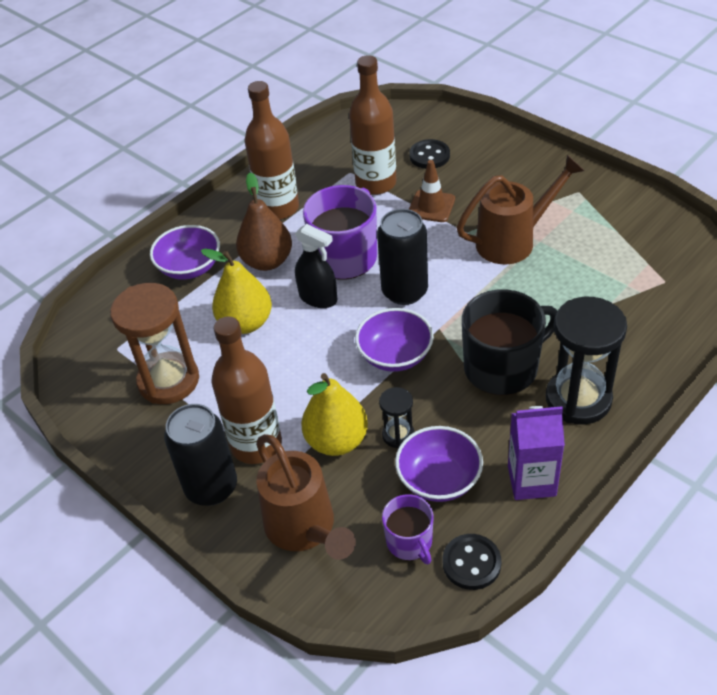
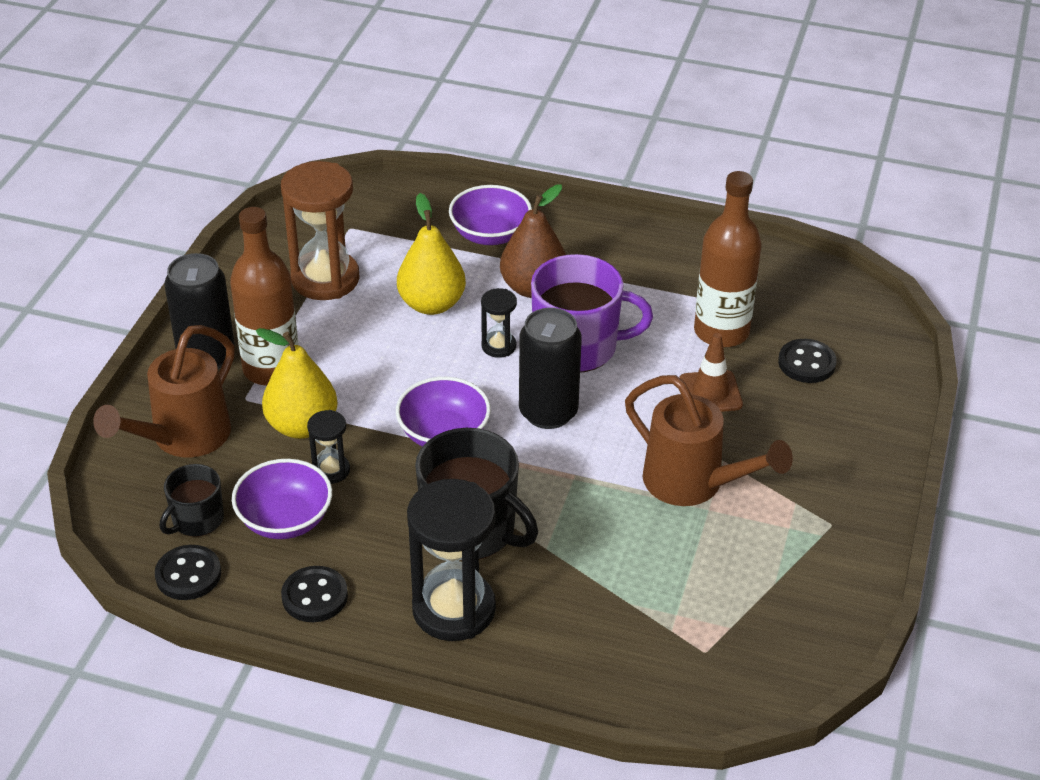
camera: 60 degrees right, 5 degrees down
(278, 208) = (625, 267): brown bottle -> none
(318, 298) = (498, 346): black spray bottle -> black hourglass
(410, 542) = (197, 520): purple mug -> black mug
(531, 481) = (315, 596): purple carton -> black button

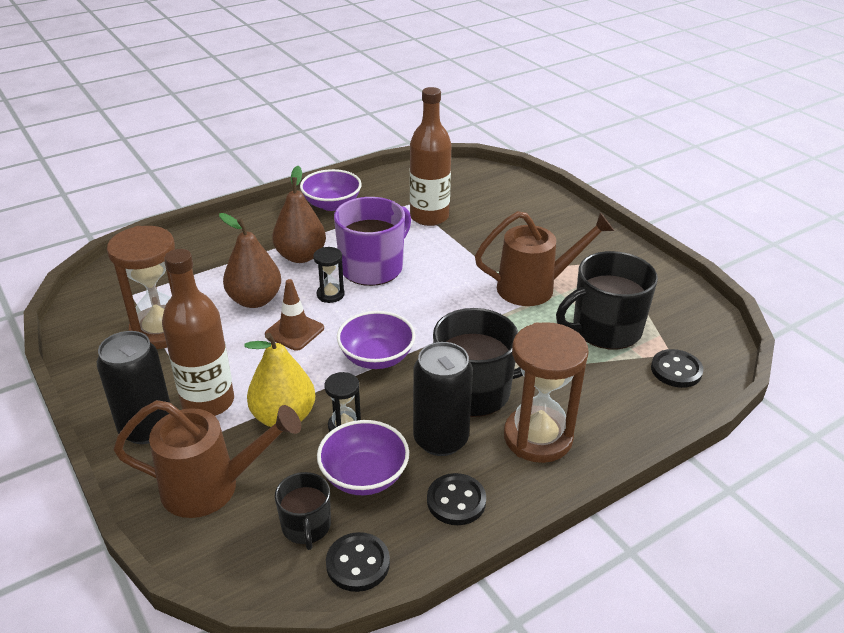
camera: 50 degrees left, 5 degrees down
(183, 438) = (211, 487): brown watering can -> brown watering can turned 75 degrees counterclockwise
(432, 304) = (255, 300): yellow pear -> brown pear
(454, 609) = (538, 437): black hourglass -> brown hourglass
(490, 235) = (231, 247): purple bowl -> purple bowl (332, 204)
(548, 412) = (412, 306): black can -> black can (440, 439)
(685, 577) = (605, 329): none -> black mug
(710, 392) = (471, 244): brown traffic cone -> brown traffic cone (294, 331)
(806, 363) = (488, 206): black button -> black button (676, 370)

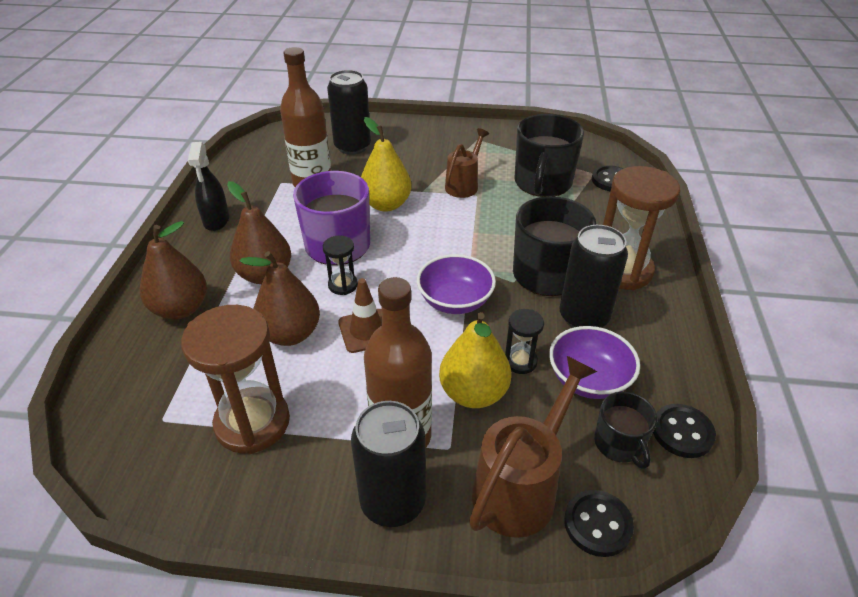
camera: 50 degrees left, 5 degrees up
(230, 244) = (181, 309): none -> brown pear
(306, 526) = (619, 444): black mug -> black mug turned 45 degrees clockwise
(332, 204) = (216, 220): purple bowl -> black spray bottle
(451, 263) = (386, 204): none -> yellow pear
(456, 501) = (655, 344): black button -> black button (597, 524)
(503, 208) = (352, 147): none -> black can
(534, 288) = (464, 185): brown watering can -> brown watering can, size x0.65

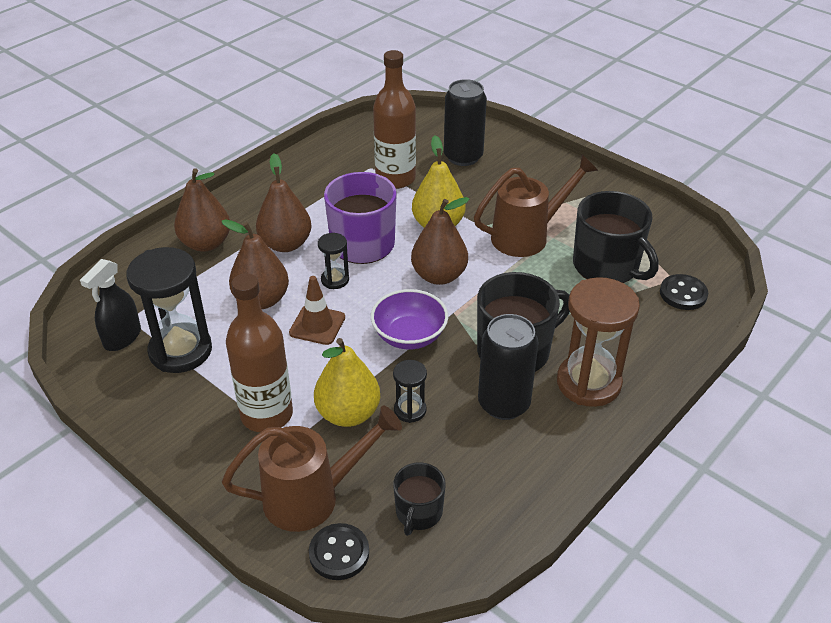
camera: 35 degrees right, 0 degrees up
(216, 220) = (291, 181): black spray bottle -> black spray bottle (122, 338)
(252, 423) = (180, 351): brown hourglass -> black hourglass
(393, 502) = (218, 454): black can -> none
(428, 243) = (439, 276): none -> brown pear
(464, 185) = (527, 236): brown watering can -> brown watering can, size x1.55
(542, 183) = (607, 266): black mug -> black mug turned 90 degrees counterclockwise
(588, 379) = (449, 453): purple bowl -> none
(682, 432) = (480, 535): black button -> none

